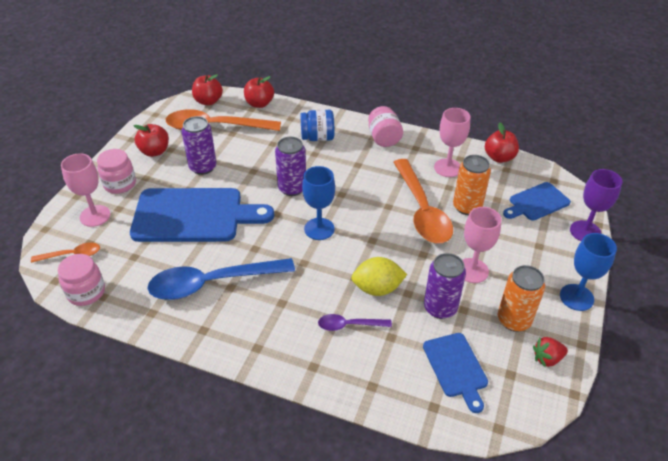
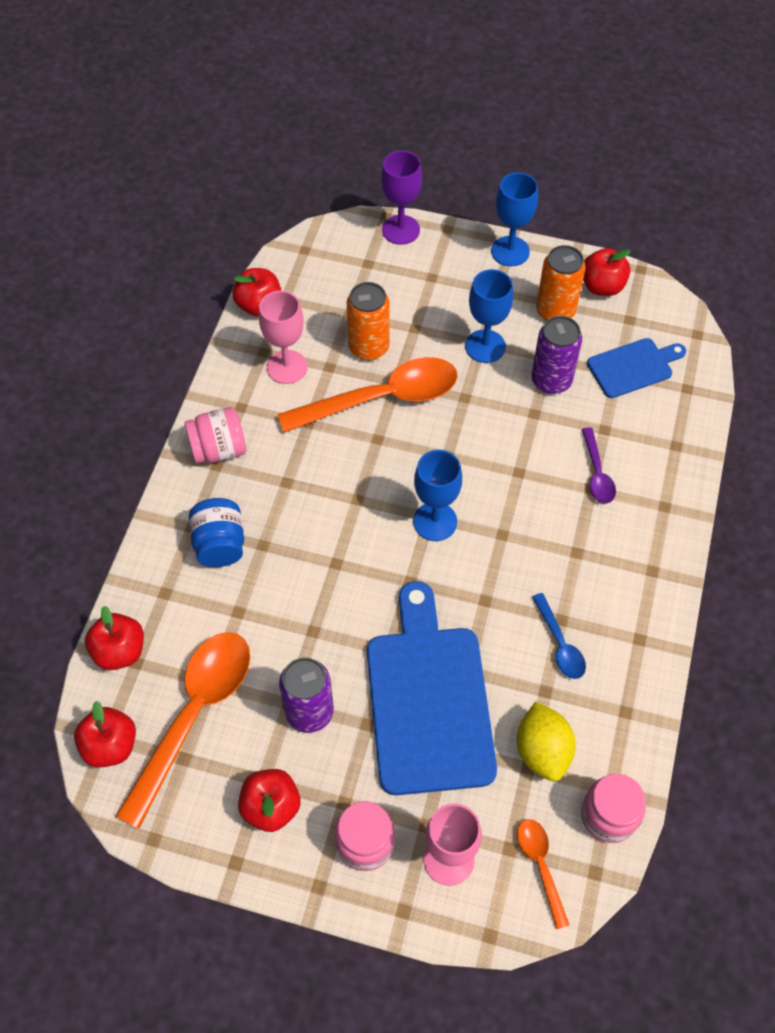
camera: 95 degrees left, 15 degrees up
(212, 283) = (560, 644): blue spoon -> blue spoon, size x0.48
(215, 127) = (194, 715): orange spoon -> orange spoon turned 150 degrees counterclockwise
(292, 188) = (350, 567): purple can -> none
(377, 288) = (533, 446): yellow lemon -> yellow lemon (542, 751)
(472, 270) = (485, 346): pink goblet -> blue goblet
(537, 202) = (352, 272): blue cutting board -> none
(547, 358) = (602, 286): red strawberry -> red apple

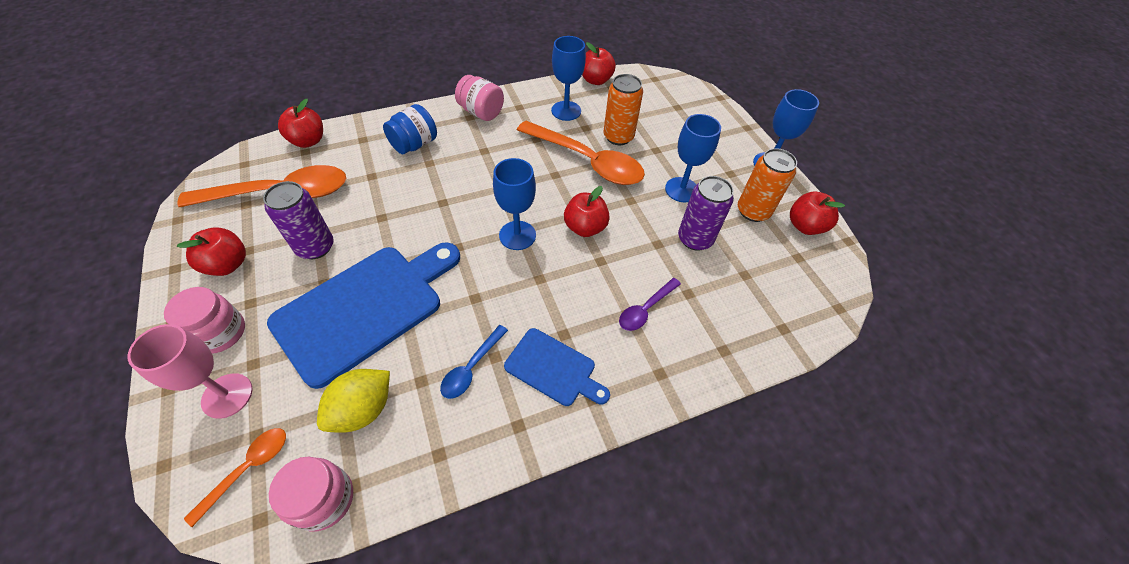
camera: 50 degrees right, 5 degrees down
(110, 746) = (238, 168): red apple -> red apple (585, 227)
(287, 367) = (566, 111): pink goblet -> blue goblet
(401, 230) = (718, 108): purple goblet -> none
(633, 367) = (761, 282): blue cutting board -> blue cutting board (553, 368)

